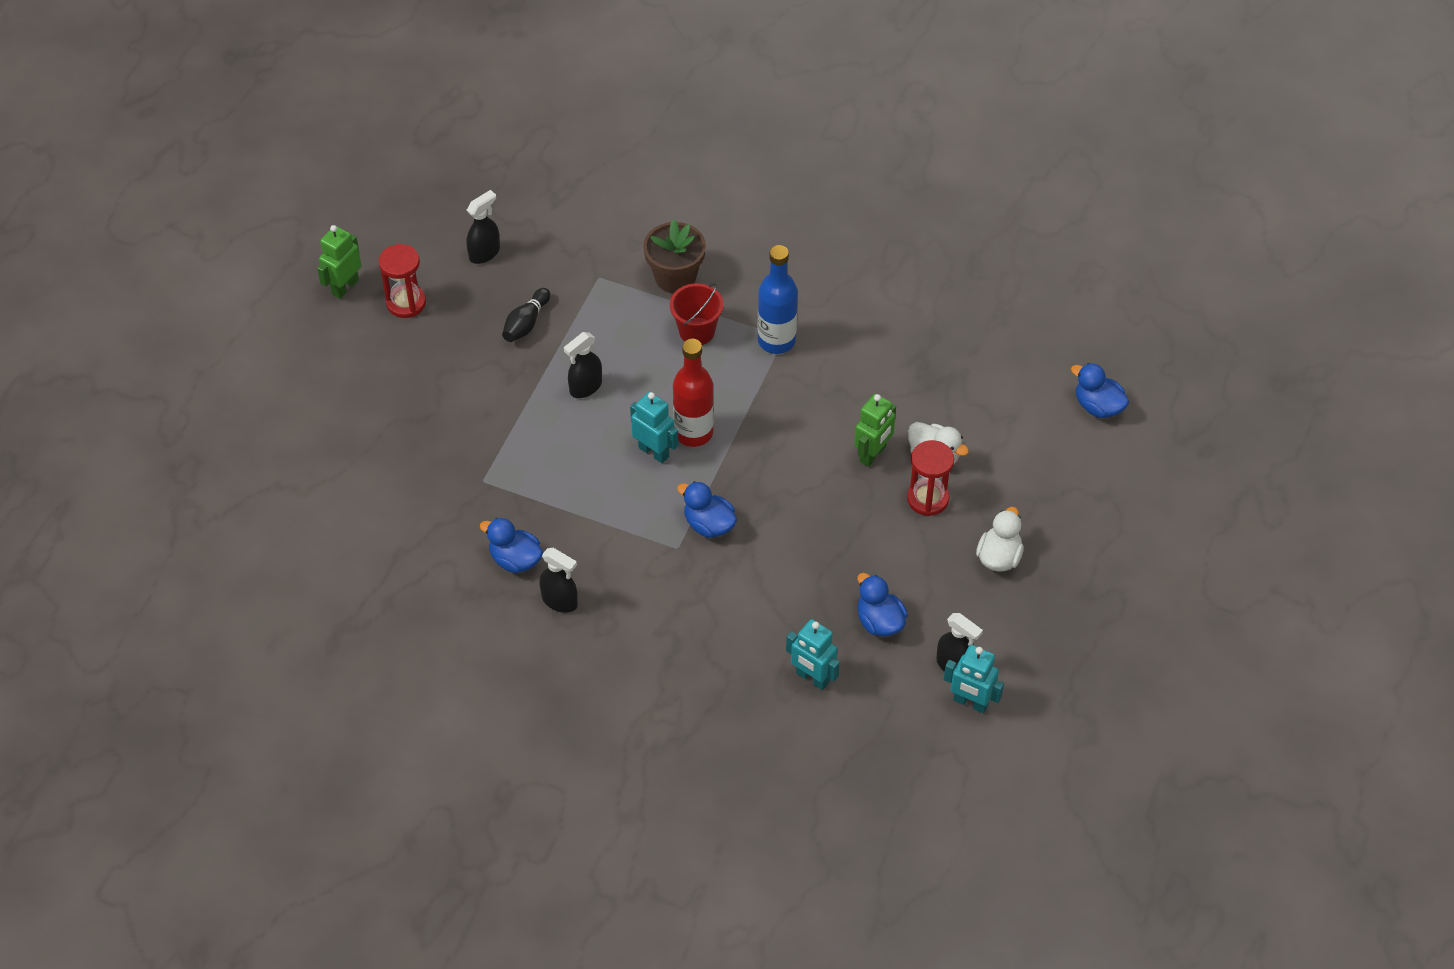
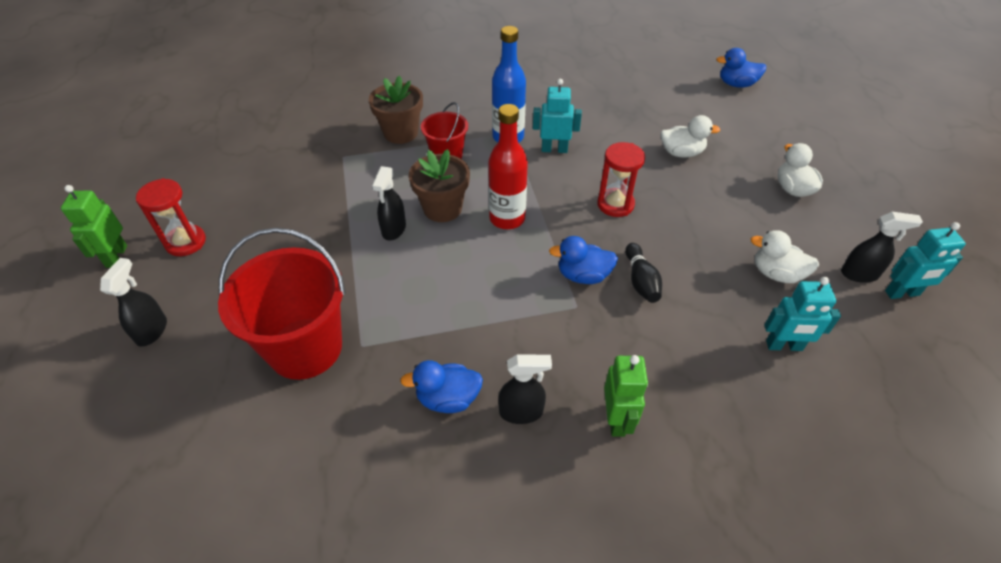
camera: 35 degrees left, 5 degrees down
(440, 458) = (305, 348): none -> red bucket
(484, 253) = (235, 180): black spray bottle -> black spray bottle (152, 331)
(526, 323) = (307, 209): black bowling pin -> black bowling pin (641, 281)
(645, 389) = (442, 208): none -> brown flower pot
(654, 452) = (490, 246): turquoise robot -> turquoise robot (554, 149)
(873, 454) = (643, 170): green robot -> green robot (616, 419)
(879, 621) = (776, 273): blue duck -> white duck
(927, 499) = (708, 178): red hourglass -> red hourglass (615, 204)

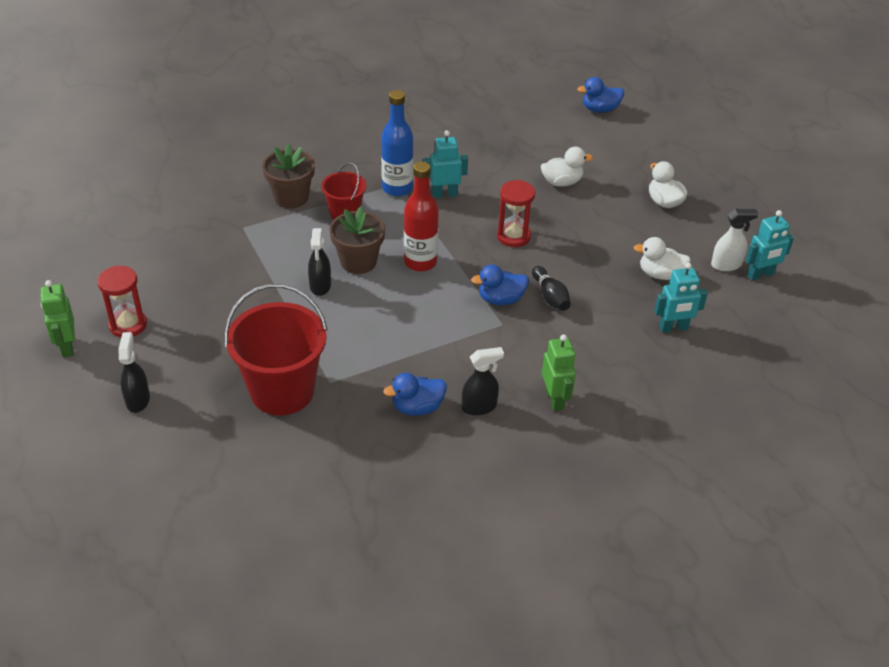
camera: 15 degrees left, 5 degrees down
(859, 274) = (726, 265): black spray bottle -> white spray bottle

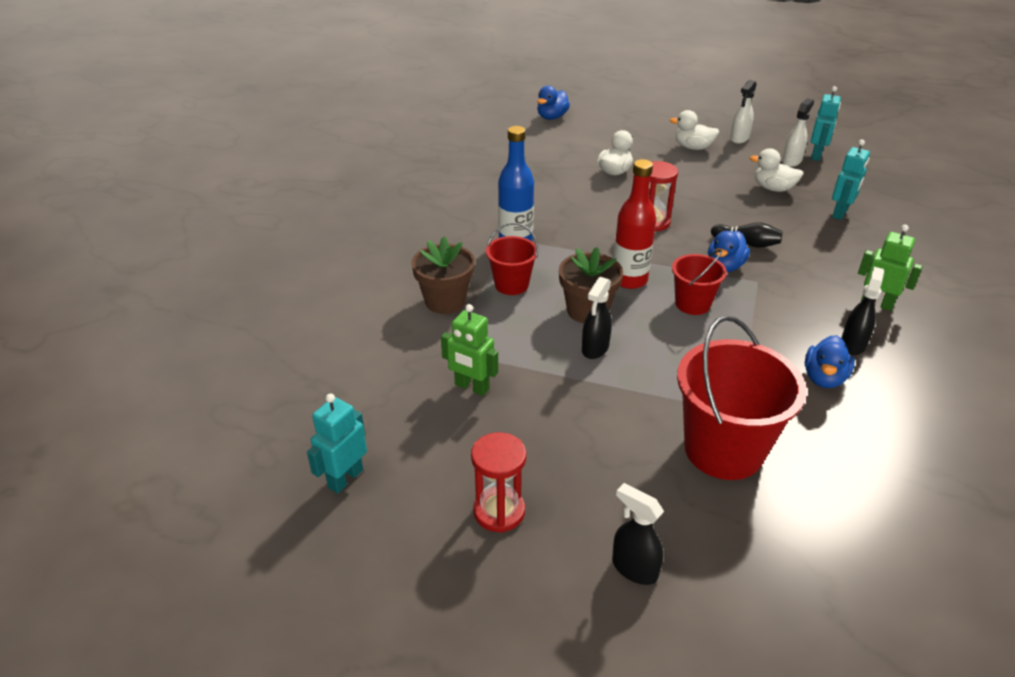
camera: 45 degrees left, 5 degrees down
(67, 346) = (477, 585): green robot -> green robot (471, 387)
(320, 286) = (595, 348): black spray bottle -> black spray bottle turned 75 degrees clockwise
(429, 305) = (692, 304): none -> red bucket
(444, 194) = (556, 225): turquoise robot -> turquoise robot (345, 478)
(660, 274) = (773, 188): white duck -> white duck turned 60 degrees clockwise
(721, 219) = (739, 138): none -> white spray bottle

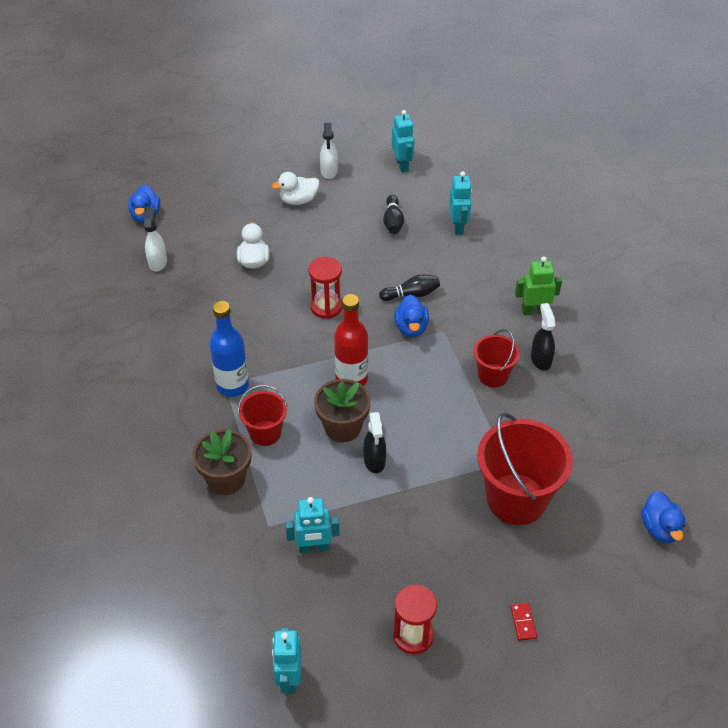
camera: 35 degrees left, 10 degrees up
(471, 387) = (313, 548): green robot -> turquoise robot
(634, 568) = (523, 622): black spray bottle -> red domino
(692, 304) = (413, 379): red bucket -> red bucket (493, 375)
(773, 188) = (393, 221): white duck -> black bowling pin
(791, 161) = (387, 181): white spray bottle -> white spray bottle (157, 262)
(824, 378) = (540, 401): blue duck -> blue duck (660, 528)

